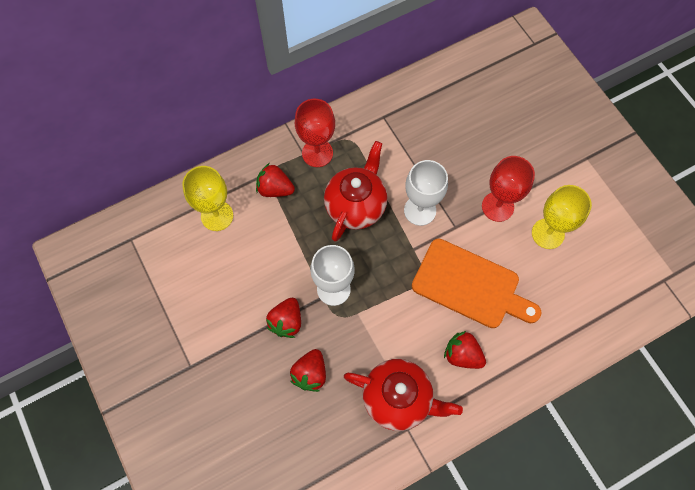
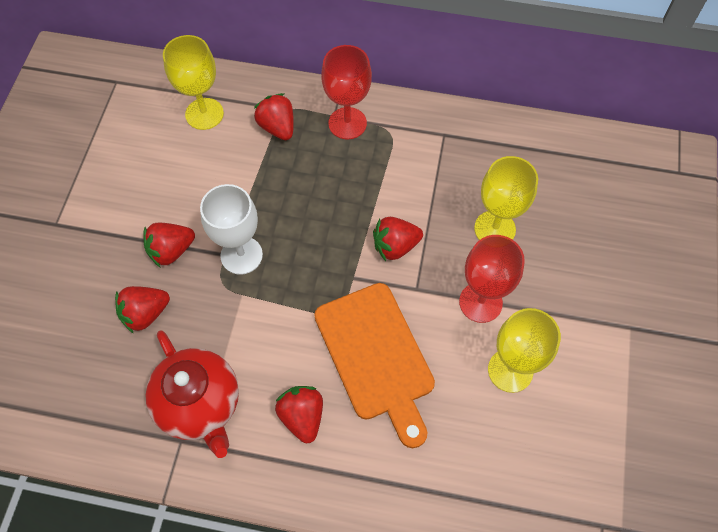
camera: 40 degrees right, 5 degrees down
(356, 206) = (337, 196): red teapot -> none
(420, 210) = (395, 246): white goblet -> red strawberry
(466, 155) = (494, 229): none -> yellow goblet

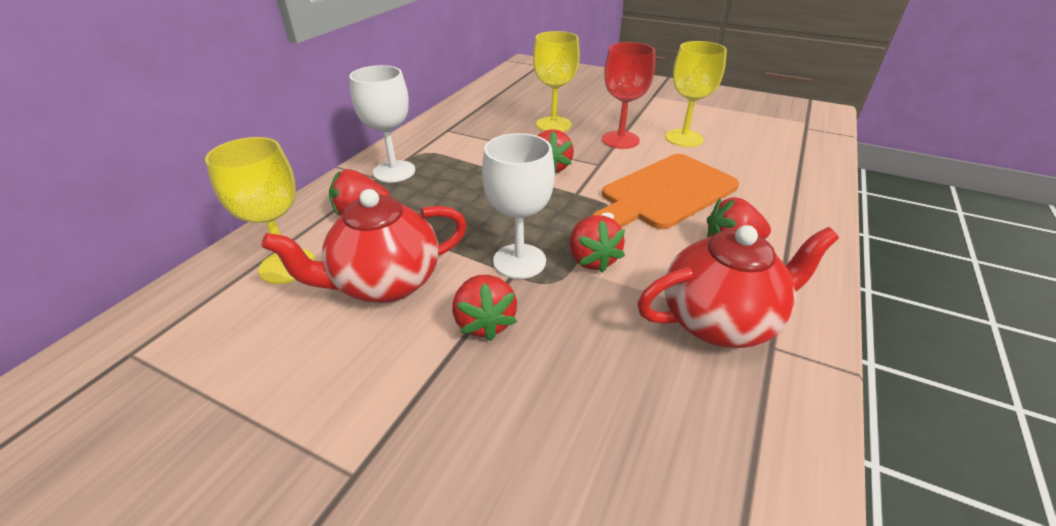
camera: 75 degrees left, 25 degrees down
(145, 314) = (577, 362): red strawberry -> red strawberry (592, 259)
(198, 178) = (385, 283): none -> red teapot
(347, 123) = (394, 171): red goblet -> white goblet
(376, 356) = (665, 193): orange cutting board -> orange cutting board turned 150 degrees clockwise

